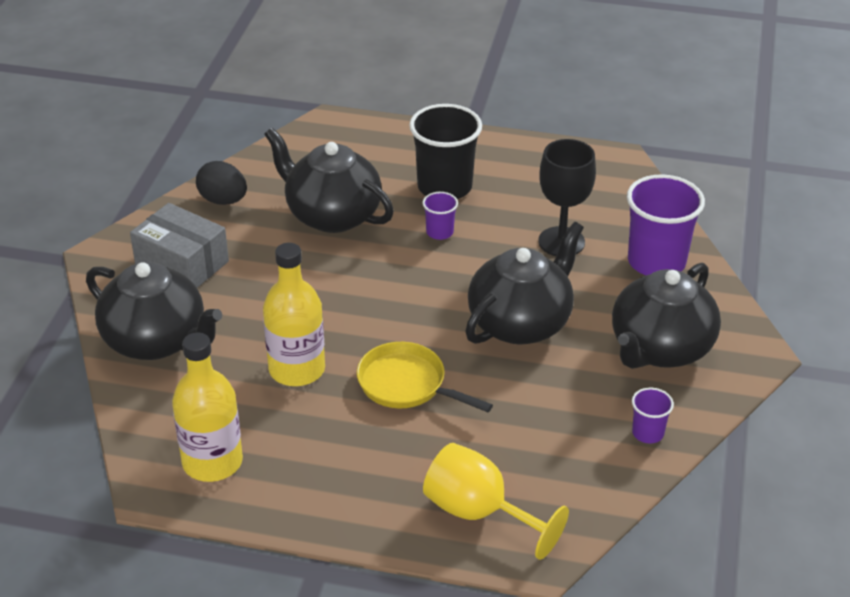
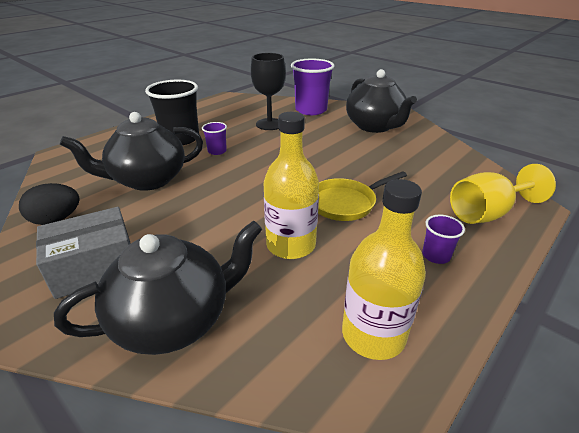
camera: 60 degrees left, 5 degrees down
(520, 323) = (322, 152): black teapot -> none
(647, 433) = (436, 146): purple cup -> purple cup (436, 255)

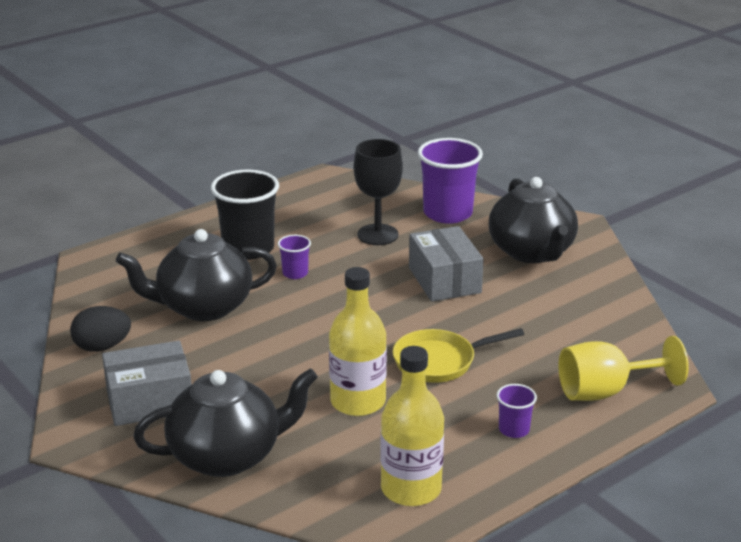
camera: 10 degrees right, 5 degrees down
(325, 147) = (444, 280): none -> grey box

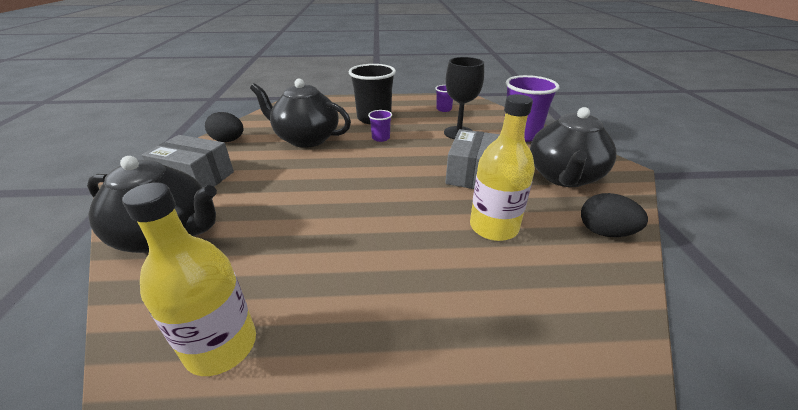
camera: 35 degrees right, 5 degrees up
(358, 401) = (300, 236): yellow bottle -> yellow bottle (493, 227)
(439, 361) = (398, 231): yellow pan -> none
(514, 429) = (385, 333): purple cup -> purple cup (444, 109)
(603, 294) = (604, 232): none -> black egg
(605, 391) = (526, 339): yellow goblet -> none

